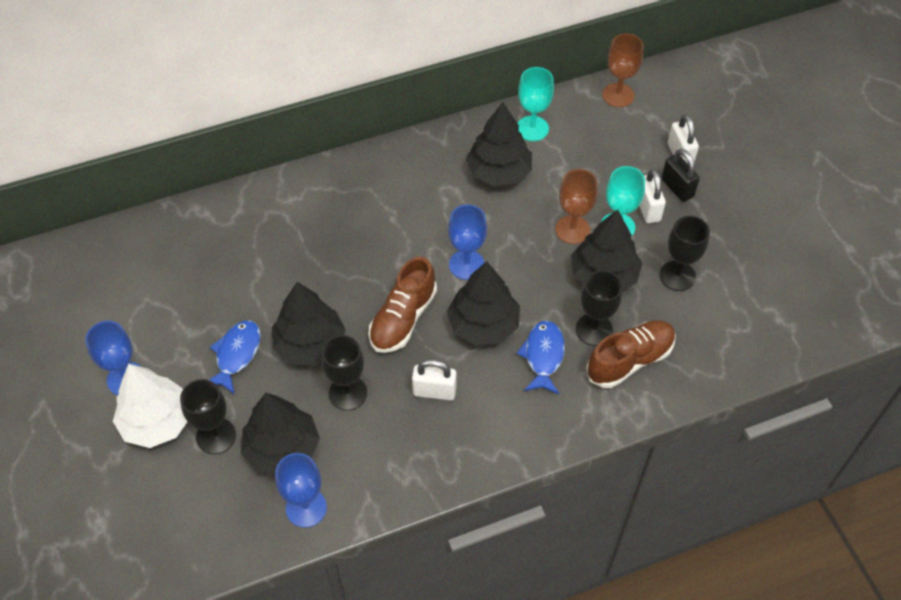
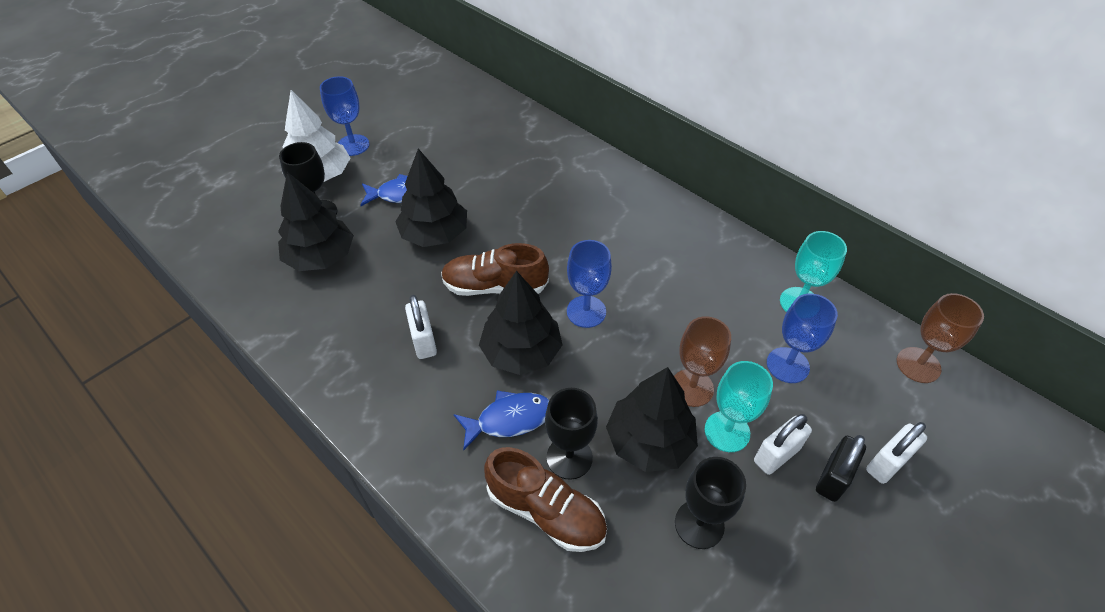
camera: 65 degrees right, 5 degrees down
(306, 508) = (266, 295): blue goblet -> blue goblet (787, 365)
(348, 393) = (395, 278): black goblet -> none
(499, 172) = (719, 295): black tree -> none

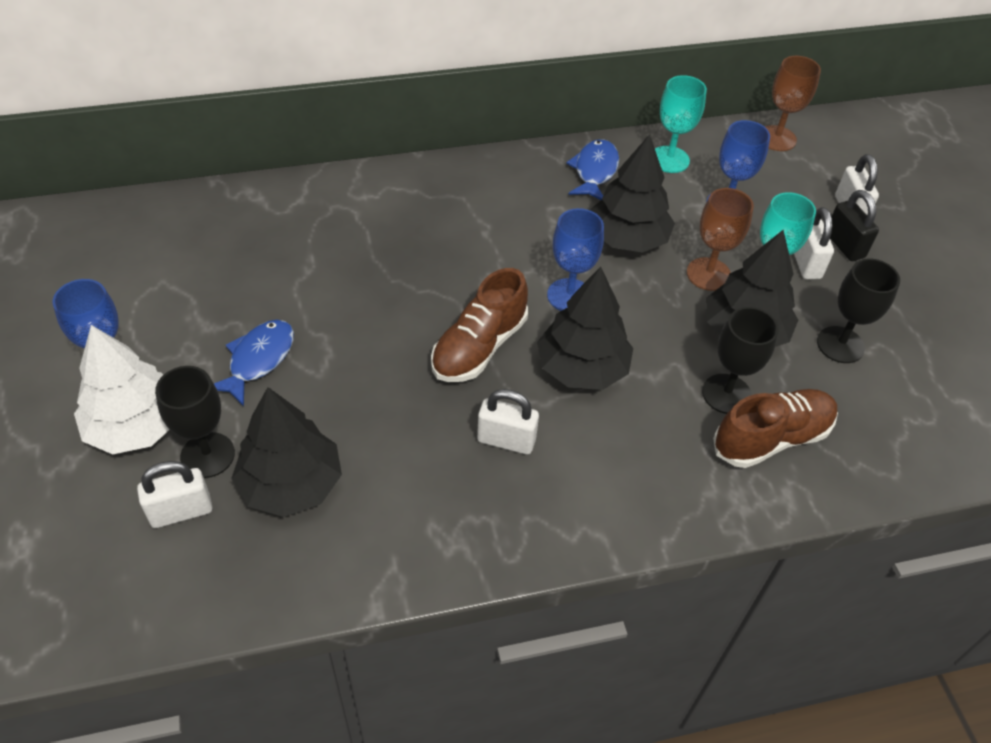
camera: 60 degrees left, 0 degrees up
(274, 224) = (181, 511): none -> white padlock
(435, 234) = (355, 360): black tree -> black tree (627, 239)
(509, 419) = (656, 417): blue fish -> blue fish (594, 171)

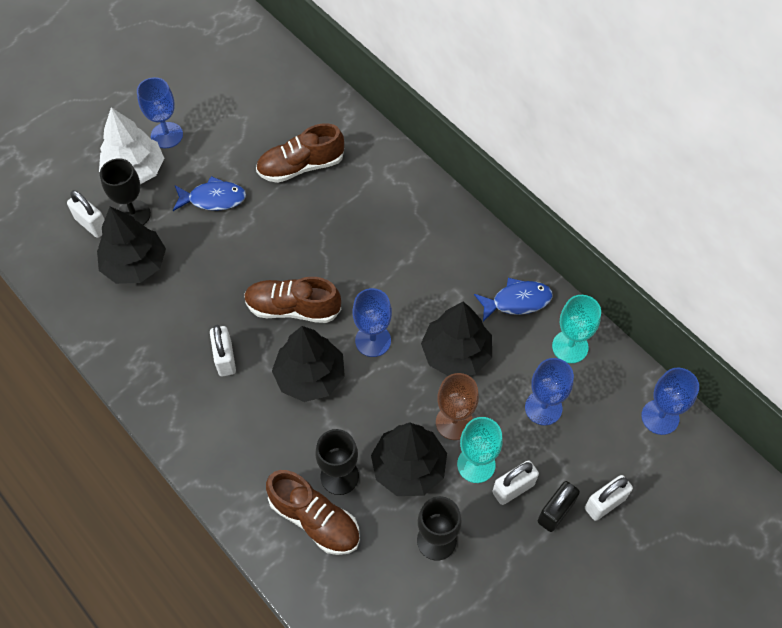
camera: 65 degrees right, 10 degrees up
(285, 261) = (301, 166): none -> brown shoe
(776, 138) = (660, 417): brown goblet -> blue goblet

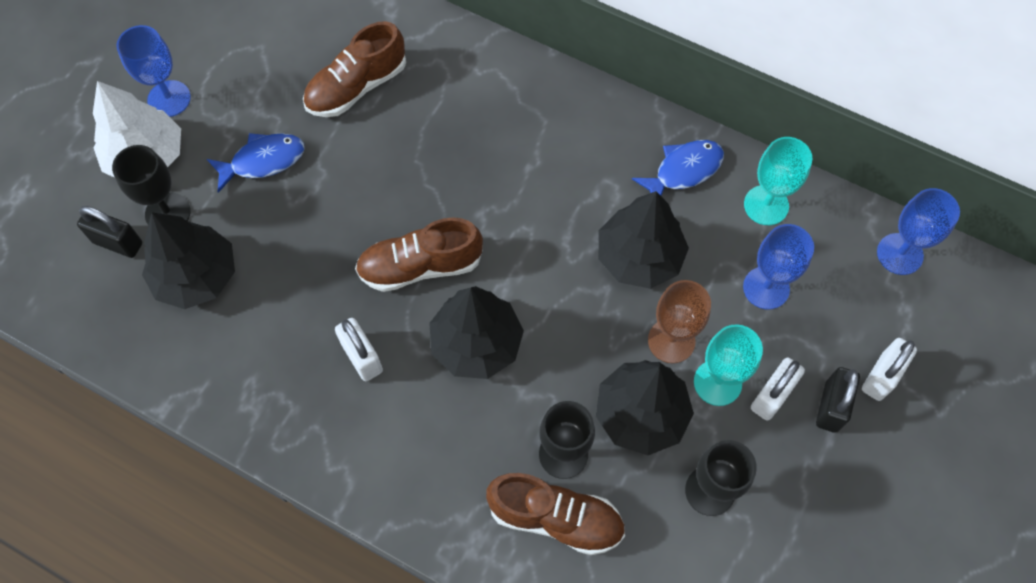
camera: 20 degrees left, 5 degrees up
(92, 224) = (118, 243): white padlock -> black padlock
(373, 340) = (534, 274): blue goblet -> none

